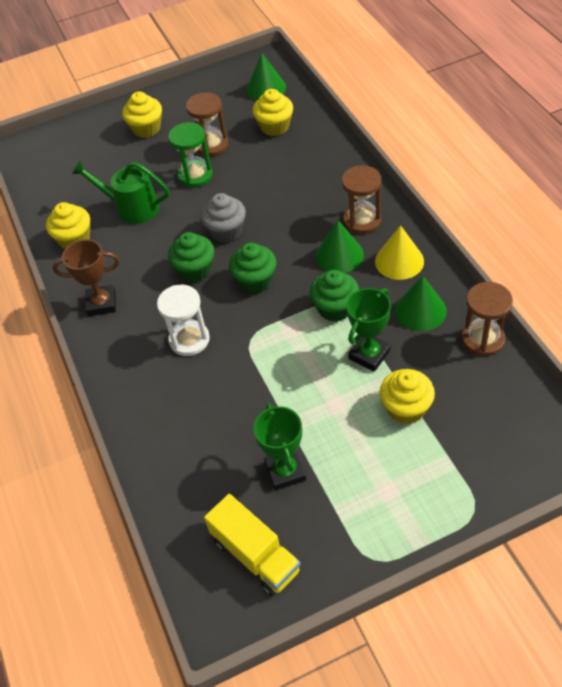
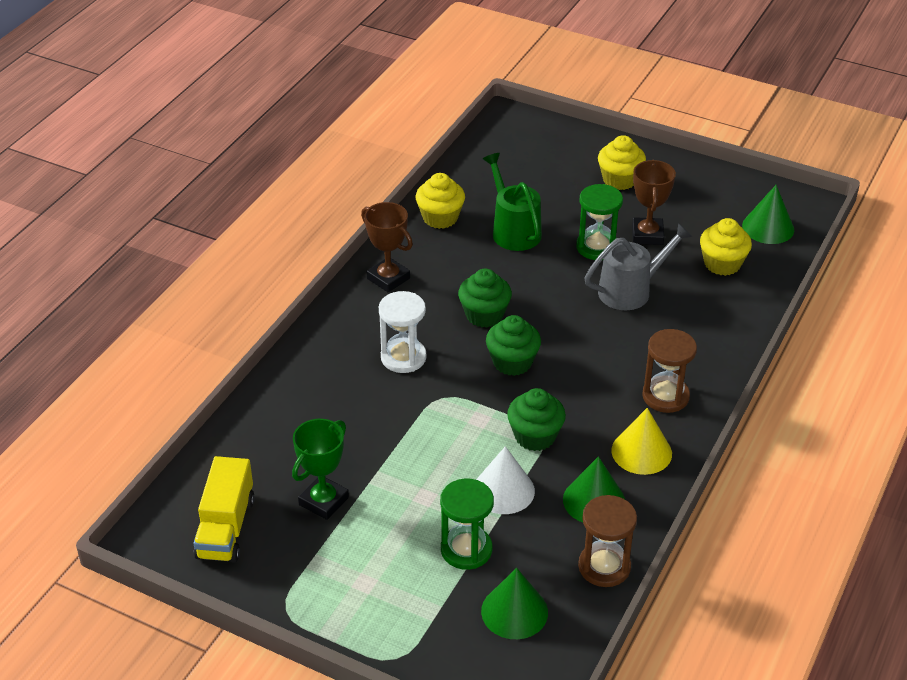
camera: 45 degrees right, 10 degrees down
(211, 145) = (647, 235): brown hourglass -> brown trophy
(226, 231) = (551, 308): grey cupcake -> none
(252, 183) = (630, 291): none -> grey watering can
(339, 255) = (603, 404): green cone -> green cone (514, 611)
(369, 355) = (503, 490): green trophy -> white cone
(406, 408) = (466, 549): yellow cupcake -> green hourglass

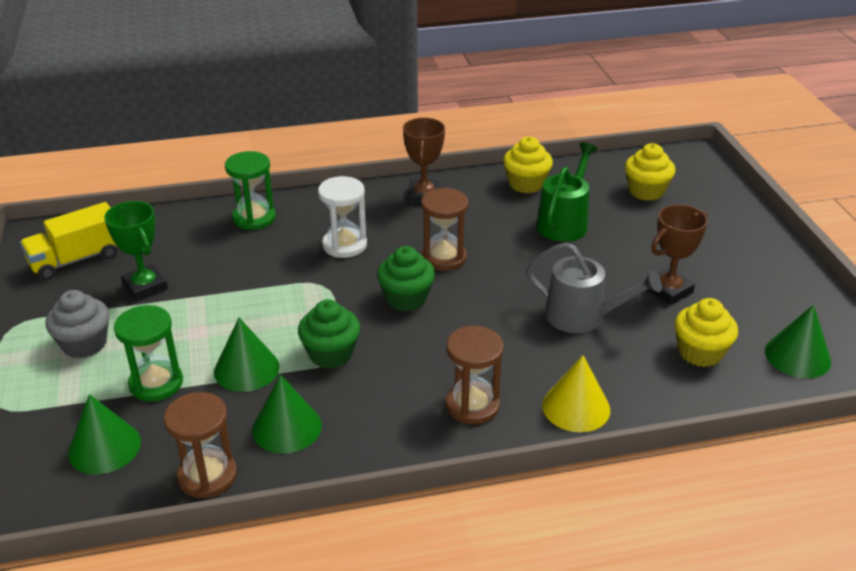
camera: 50 degrees right, 5 degrees down
(323, 501) = (145, 287): green trophy -> green trophy turned 60 degrees clockwise
(365, 572) = (84, 344): none -> grey cupcake
(484, 315) = (444, 257): green cupcake -> brown hourglass
(503, 490) = (246, 369): white cone -> green cone
(597, 247) = (610, 272): green hourglass -> green hourglass (254, 218)
(619, 180) = (714, 242): yellow cupcake -> yellow cupcake (646, 191)
(641, 452) = (381, 426): yellow cone -> yellow cone (576, 407)

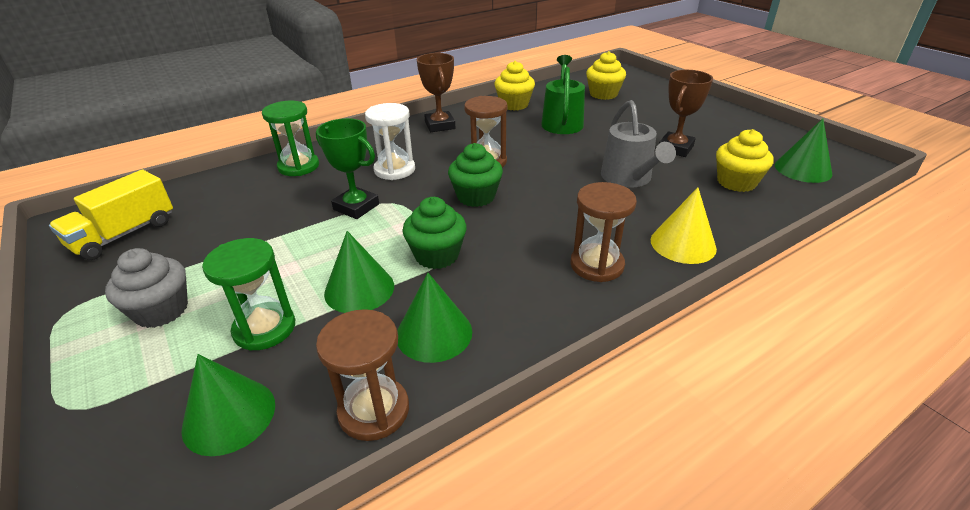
camera: 20 degrees left, 0 degrees up
(145, 287) = (212, 242): green trophy -> green trophy (356, 207)
(582, 316) = (629, 178): grey watering can -> grey watering can turned 75 degrees clockwise

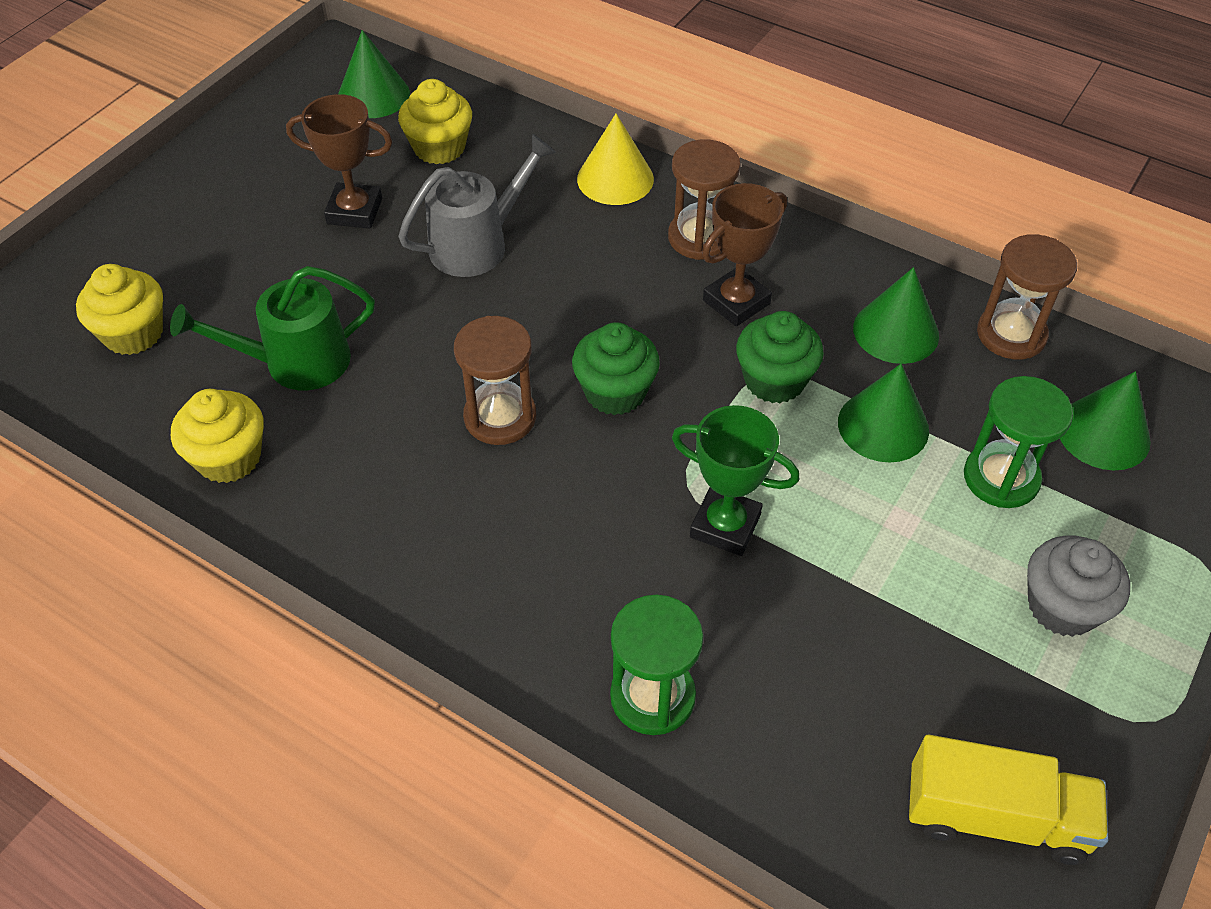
camera: 115 degrees left, 15 degrees up
(356, 207) = (725, 526): green trophy -> green trophy turned 75 degrees counterclockwise
(394, 170) = (588, 532): white hourglass -> none
(440, 125) = (378, 544): brown trophy -> brown trophy (736, 302)

